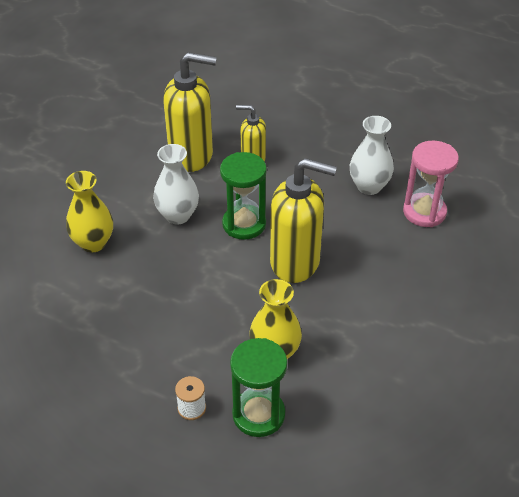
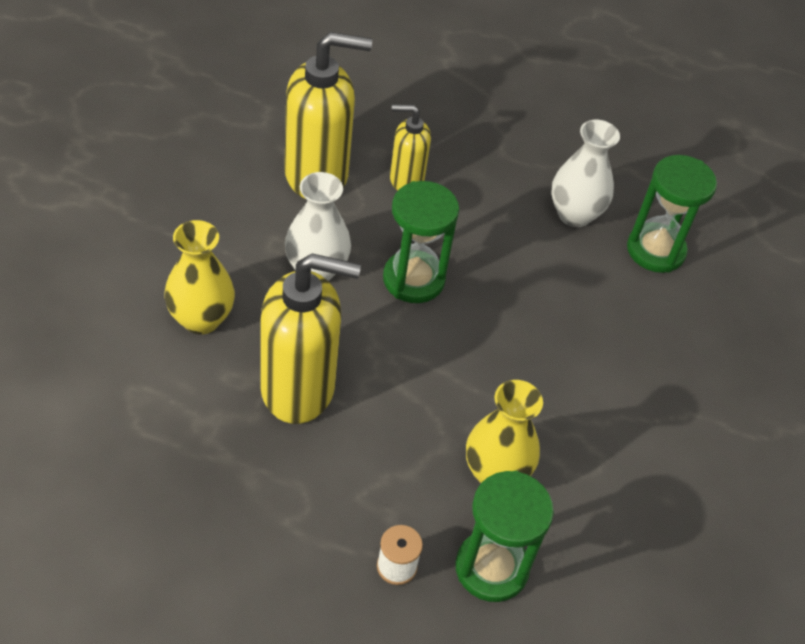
camera: 15 degrees left, 5 degrees up
(295, 262) = (497, 334): yellow soap dispenser -> yellow soap dispenser (299, 388)
(424, 212) = (655, 250): pink hourglass -> green hourglass

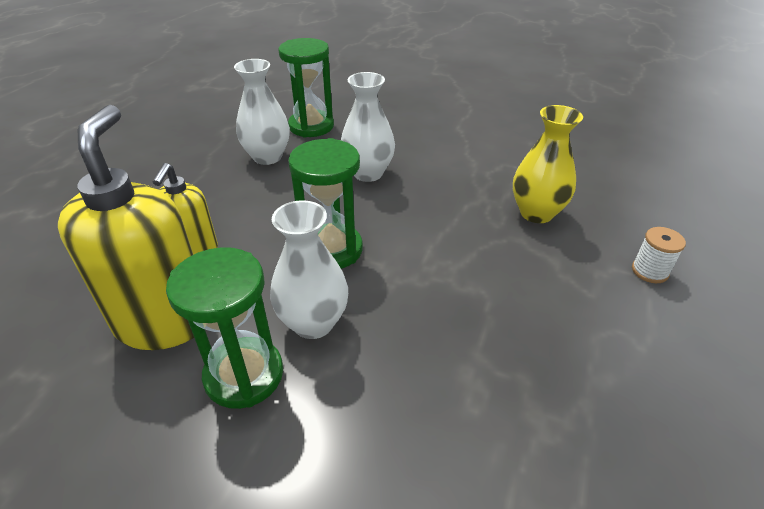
camera: 80 degrees left, 10 degrees down
(201, 319) = (388, 440): yellow vase -> none
(299, 388) = (478, 338): yellow soap dispenser -> none
(491, 568) = (623, 220): green hourglass -> green hourglass (244, 375)
(555, 309) = (368, 173): none -> white vase

